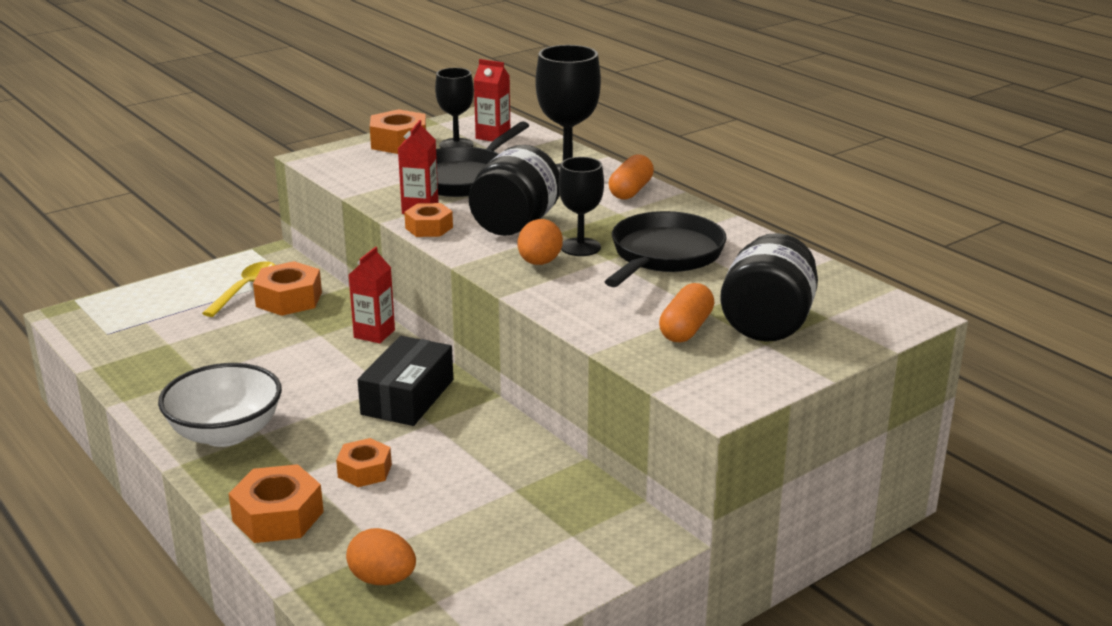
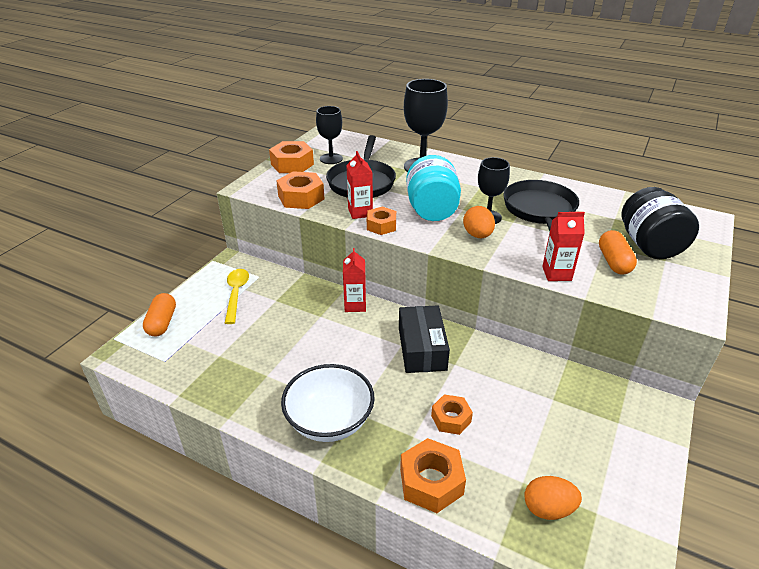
camera: 25 degrees left, 10 degrees up
(289, 299) = (274, 294): orange nut -> orange nut (301, 197)
(493, 136) = (347, 148): red carton -> red carton (556, 273)
(515, 225) = (432, 210): black jar -> turquoise jar
(630, 191) = (469, 169): orange capsule -> orange capsule (162, 323)

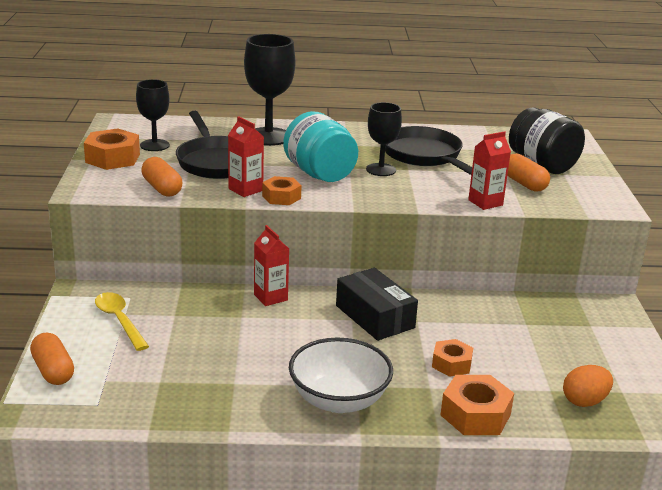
camera: 30 degrees left, 10 degrees down
(301, 197) = (162, 188): orange nut -> orange capsule
(477, 235) = (386, 186): orange egg -> none

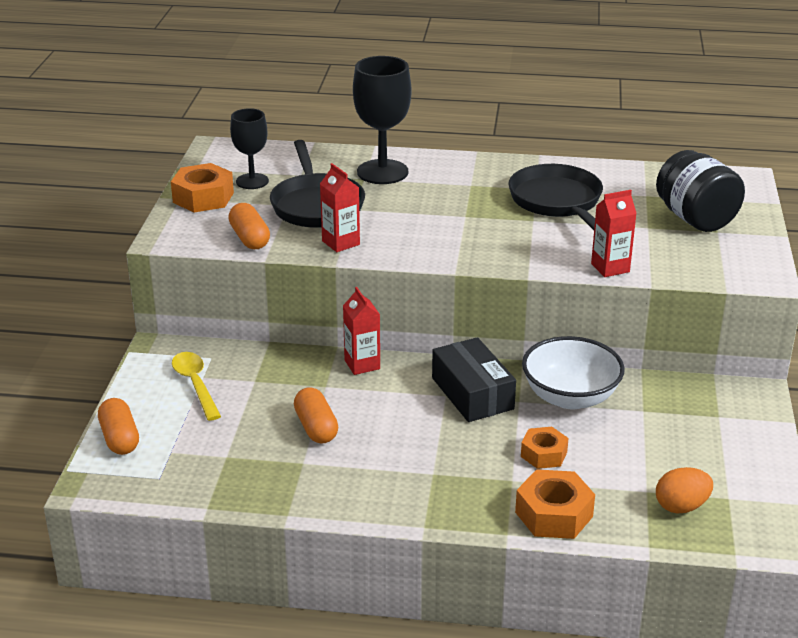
camera: 10 degrees right, 5 degrees up
(281, 197) = (378, 253): orange nut -> none
(319, 174) = (429, 224): turquoise jar -> none
(339, 400) = (409, 488): white bowl -> white bowl (570, 397)
(381, 170) = (501, 220): black goblet -> none
(524, 184) = (665, 244): orange capsule -> orange capsule (316, 427)

